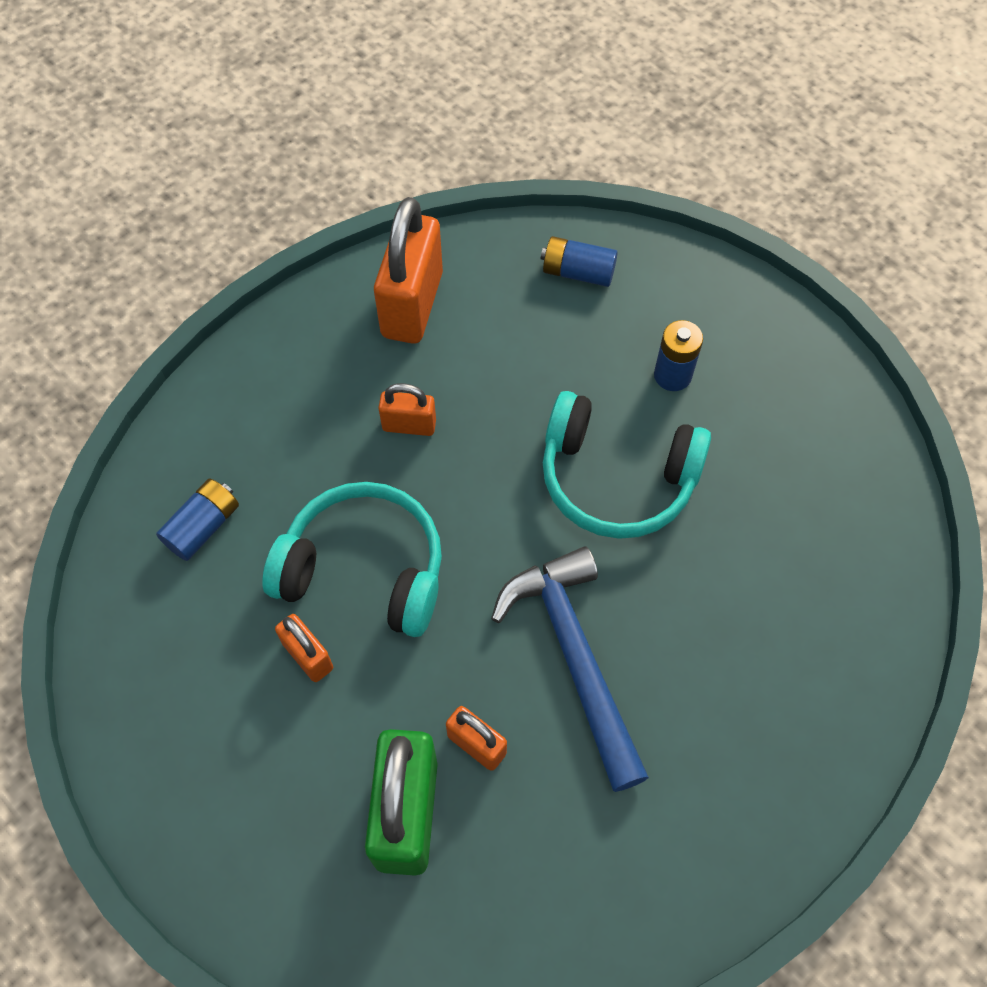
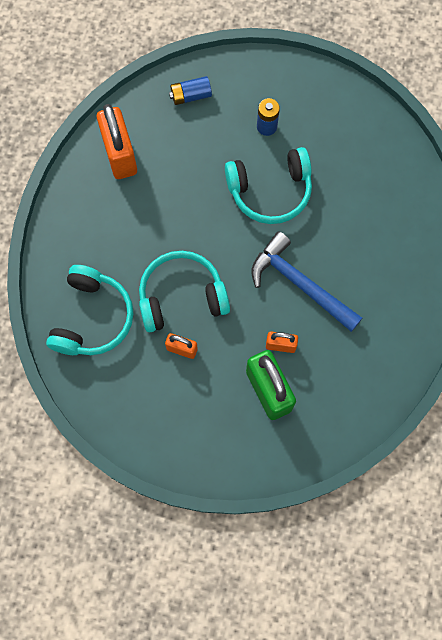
camera: 30 degrees left, 10 degrees up
(203, 527) = (92, 318): blue battery -> turquoise headphones
(409, 425) = (158, 217): orange padlock -> none

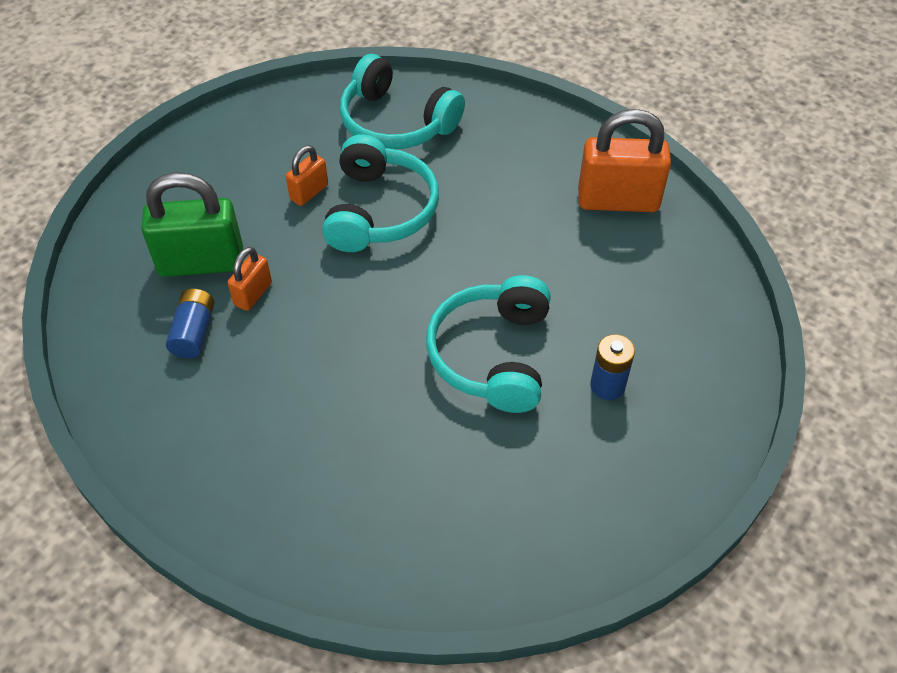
camera: 110 degrees right, 20 degrees down
(190, 96) = (693, 304): blue battery -> blue battery (194, 332)
(300, 284) = (327, 345): blue hammer -> none

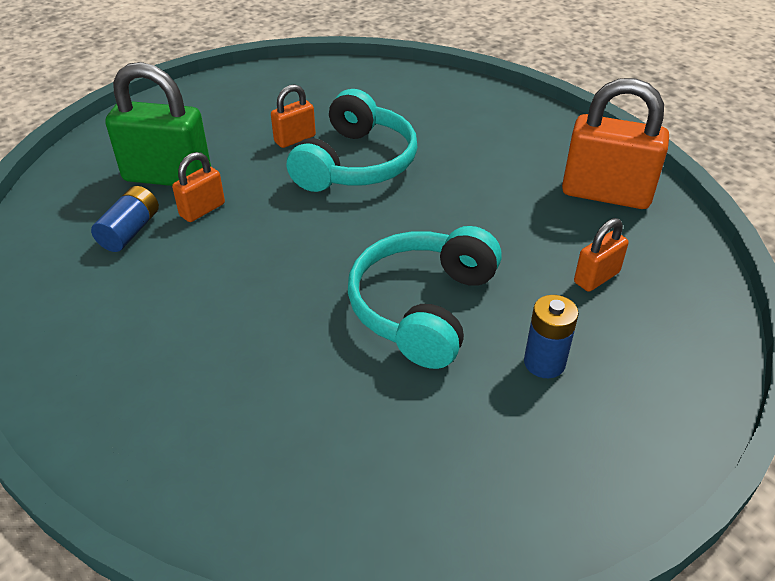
camera: 15 degrees right, 10 degrees down
(396, 122) = (401, 99): turquoise headphones -> none
(630, 292) = (596, 277): none -> orange padlock

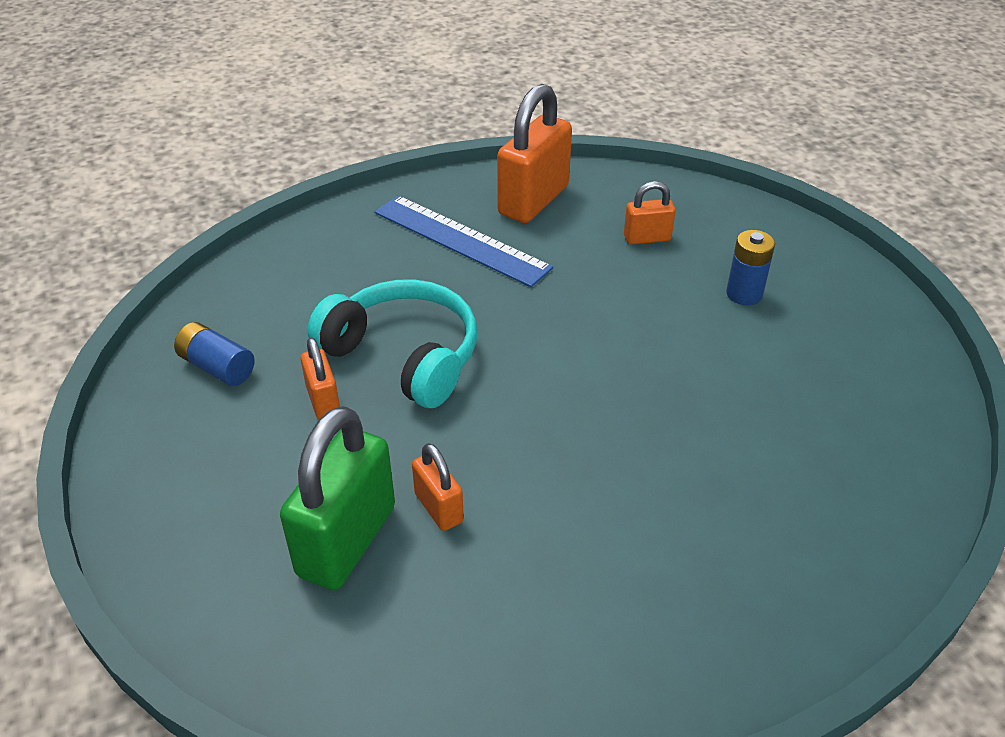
camera: 75 degrees left, 0 degrees up
(130, 231) = (456, 588): blue battery -> blue battery (217, 367)
(423, 307) = (661, 351): turquoise headphones -> none
(517, 163) = (461, 239): none -> blue ruler
(596, 277) = (647, 238): orange padlock -> orange padlock turned 75 degrees counterclockwise

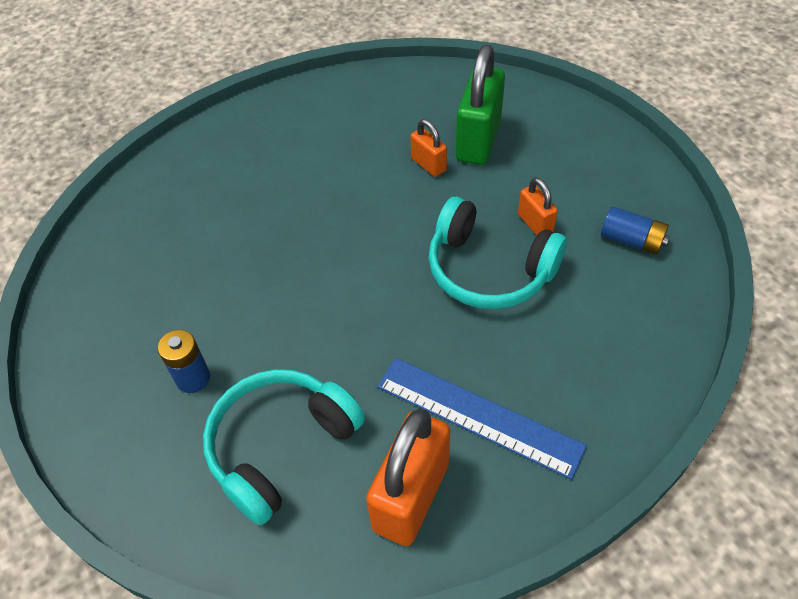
camera: 175 degrees right, 10 degrees up
(647, 238) = (280, 447): orange padlock -> turquoise headphones

